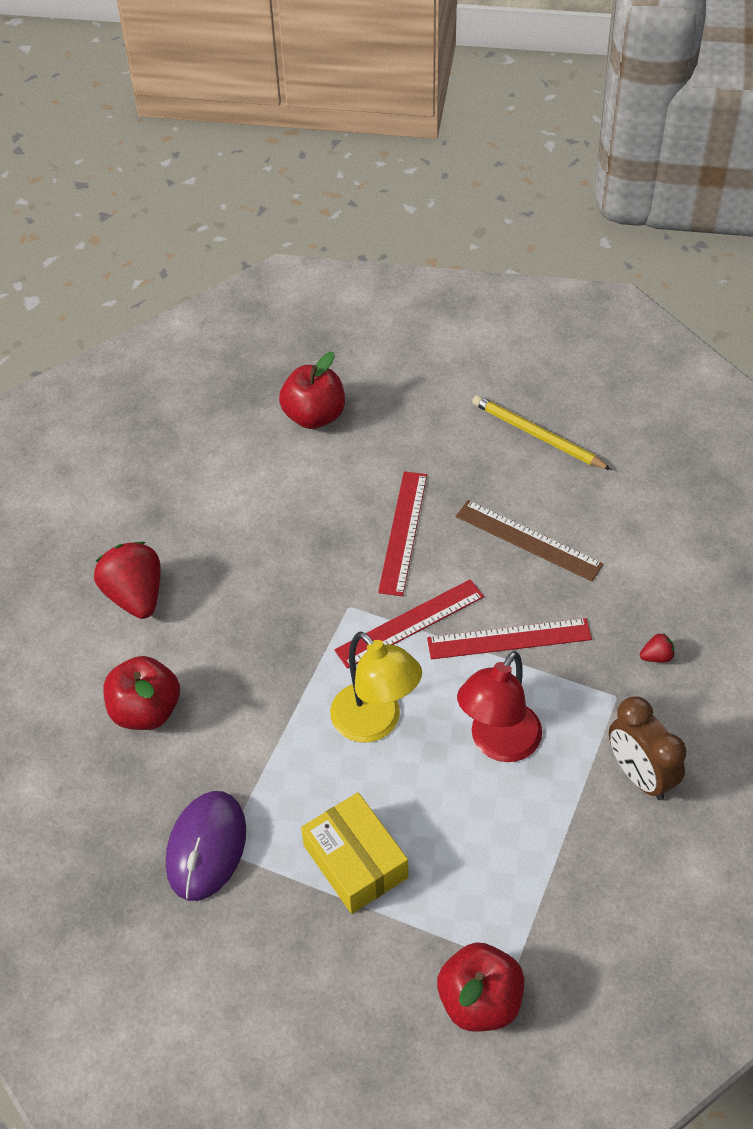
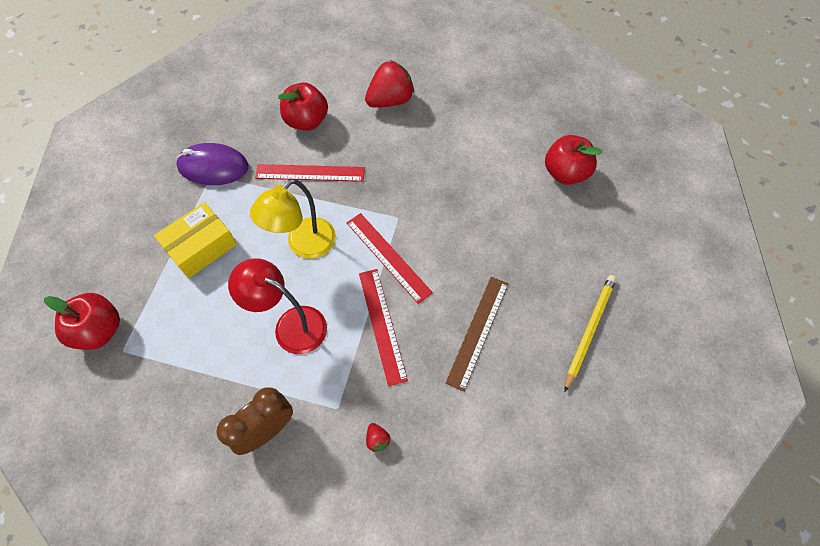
camera: 80 degrees right, 10 degrees up
(403, 532) = (469, 243): red ruler -> red ruler (310, 173)

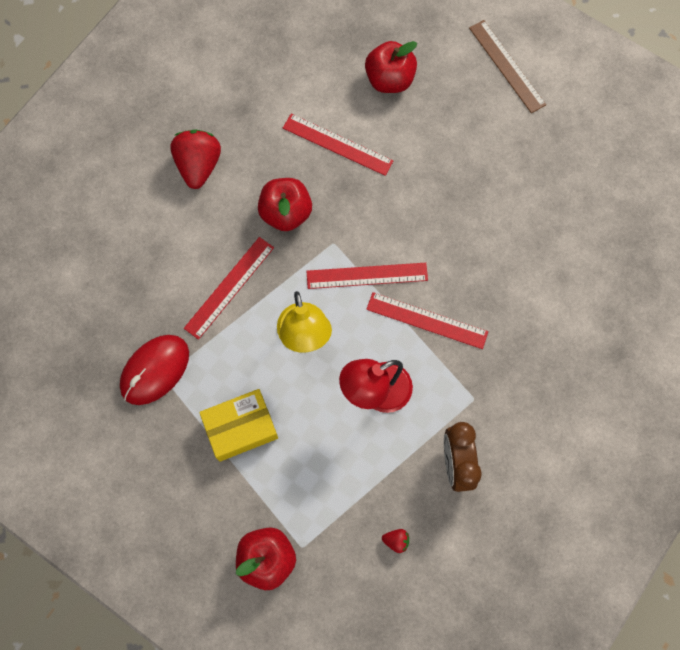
camera: 55 degrees left, 10 degrees up
(201, 246) = (240, 427): yellow box -> yellow box turned 75 degrees clockwise
(213, 167) = (155, 370): purple mouse -> red mouse
(306, 121) = (164, 255): red apple -> red apple (286, 213)
(377, 439) = (519, 384): red strawberry -> red strawberry (396, 540)
(477, 331) = (483, 252): brown ruler -> brown ruler (506, 66)
(480, 171) = (337, 144): none -> red ruler
(589, 330) = (538, 171): yellow pencil -> none

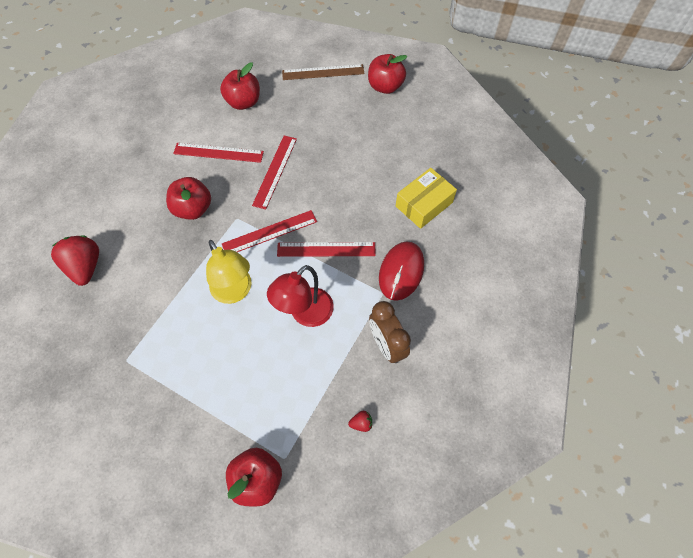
camera: 20 degrees left, 10 degrees down
(155, 370) = (116, 357): red mouse -> red mouse (401, 272)
(199, 166) = (114, 197): red strawberry -> red strawberry (85, 267)
(229, 287) = (163, 274): red ruler -> red ruler (275, 171)
(240, 427) = (202, 378): yellow box -> yellow box (424, 204)
(506, 66) = (323, 72): brown ruler -> brown ruler turned 45 degrees counterclockwise
(581, 114) = (385, 86): none -> red apple

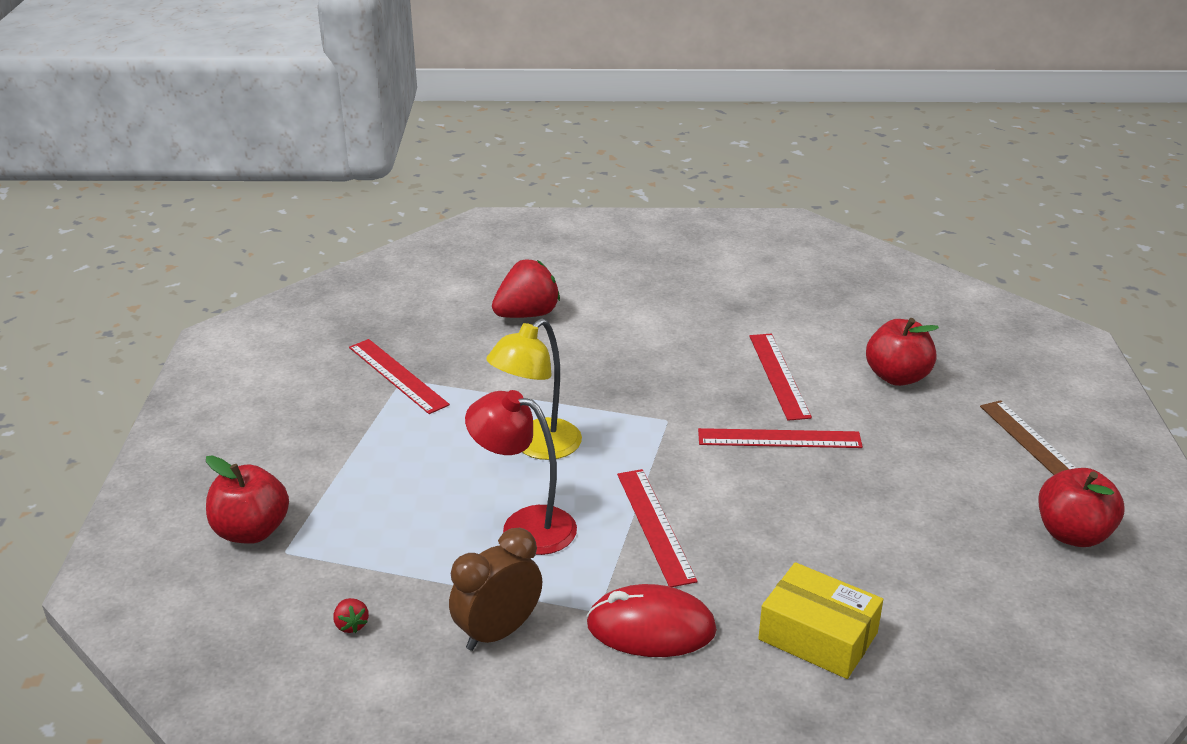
camera: 75 degrees right, 30 degrees down
(193, 209) = (662, 376): red apple -> none
(269, 232) = (657, 458): red ruler -> red ruler (397, 375)

